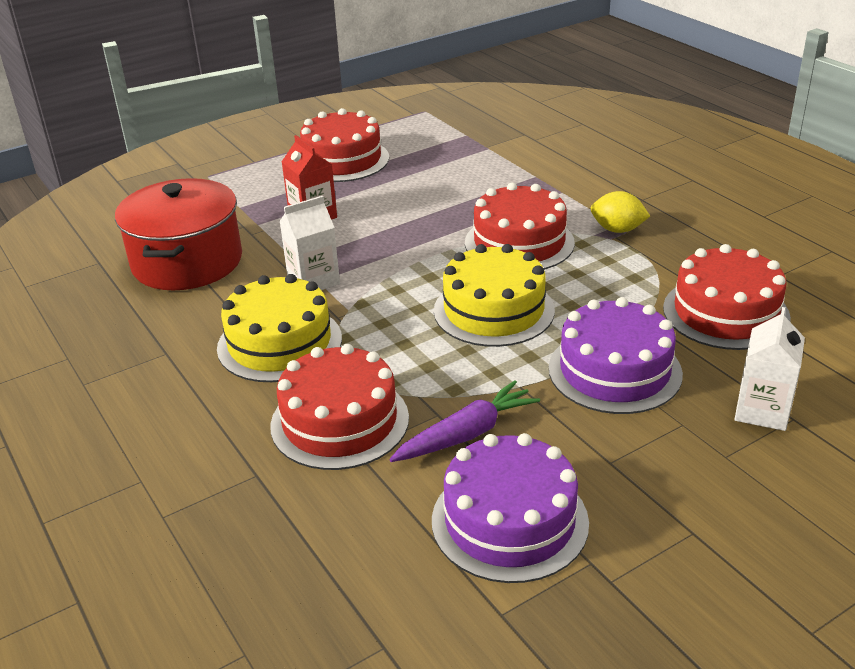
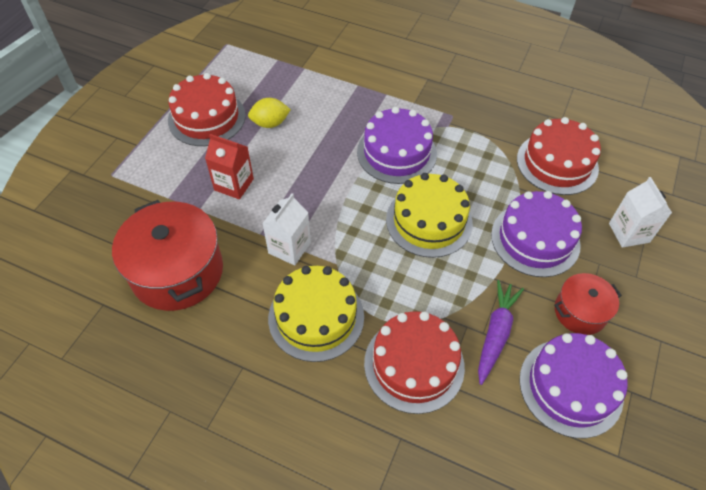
camera: 35 degrees left, 20 degrees up
(519, 243) = (396, 153): red cake -> purple cake
(602, 458) = (580, 312): none -> red pot
(617, 230) = (446, 116): yellow lemon -> yellow lemon (270, 123)

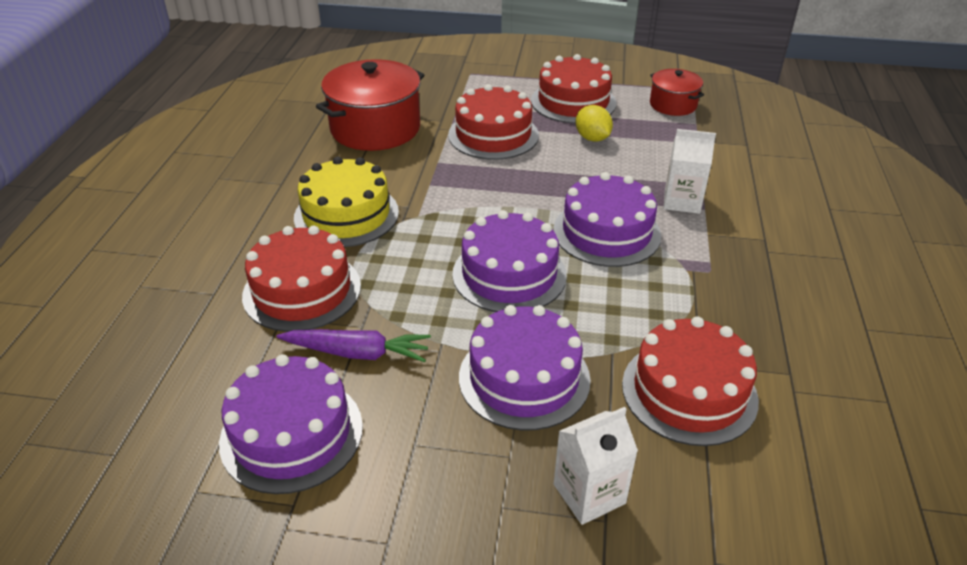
camera: 75 degrees right, 15 degrees down
(234, 184) = (493, 135): red carton -> red cake
(289, 248) = (427, 182): white carton -> white carton (682, 201)
(429, 221) = (509, 274): yellow cake -> purple cake
(580, 312) = (413, 437): red pot -> red pot (673, 105)

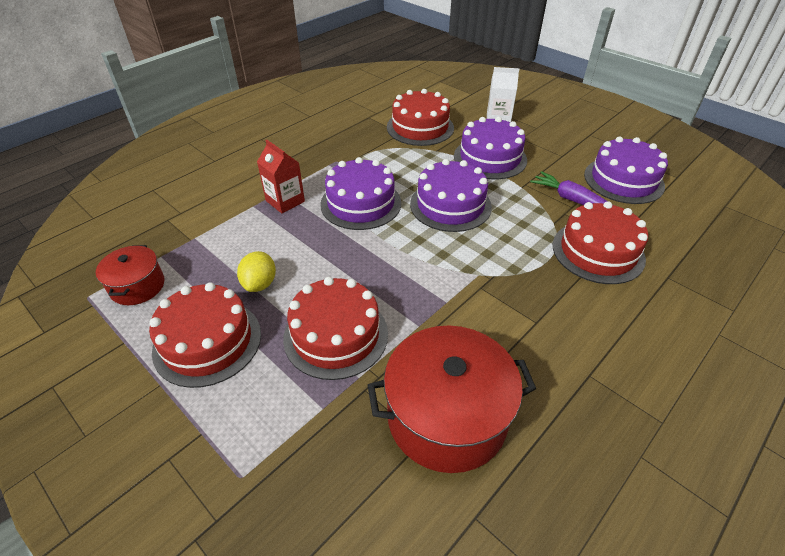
camera: 145 degrees left, 5 degrees up
(346, 214) = (538, 303): yellow cake -> none
(682, 201) = (285, 201): white carton -> red carton

